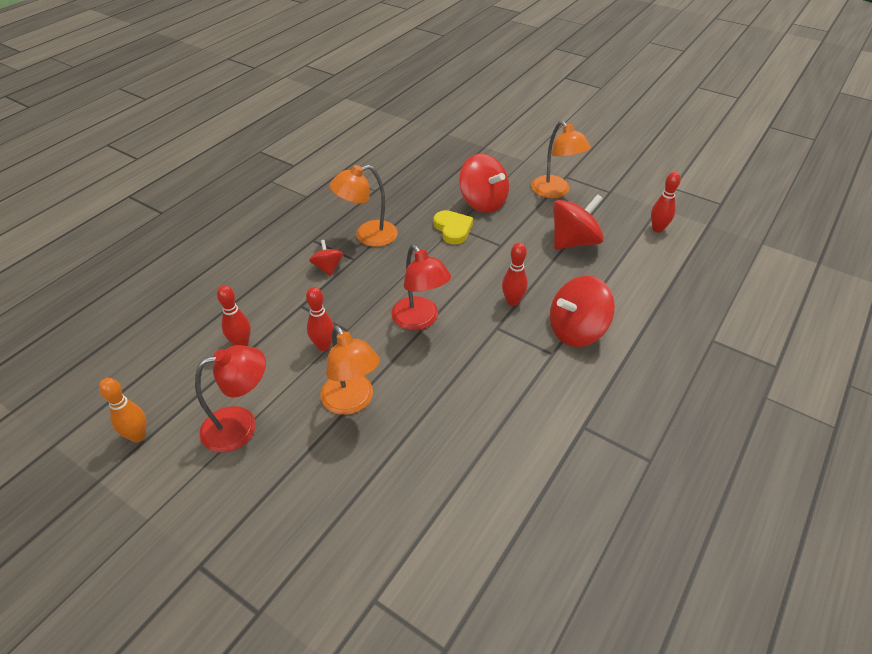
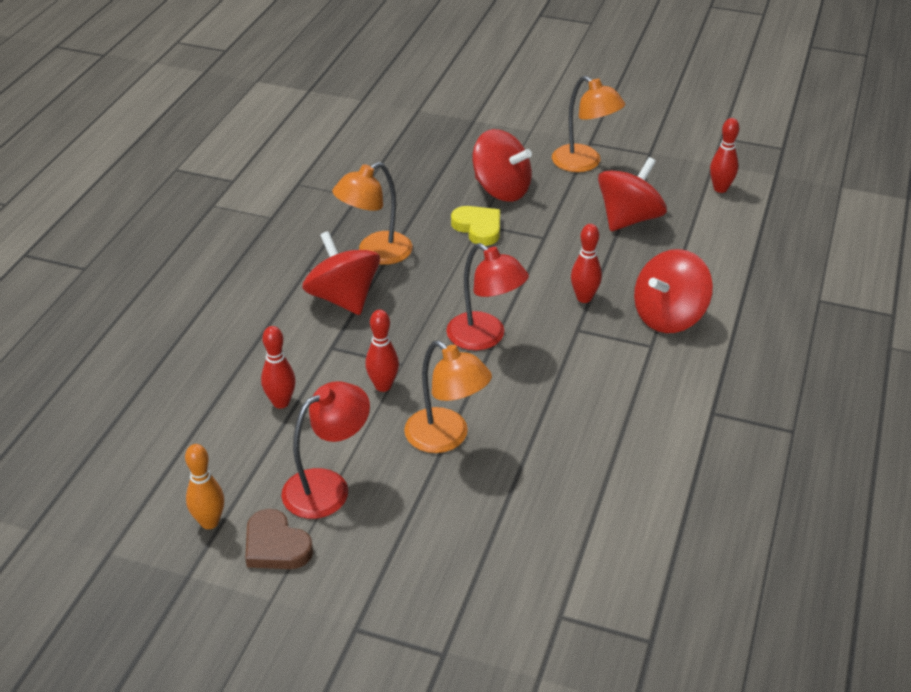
camera: 15 degrees left, 5 degrees down
(176, 469) = (276, 546): none -> brown heart
(328, 267) = (343, 298): red spinning top -> red spinning top, size x1.89

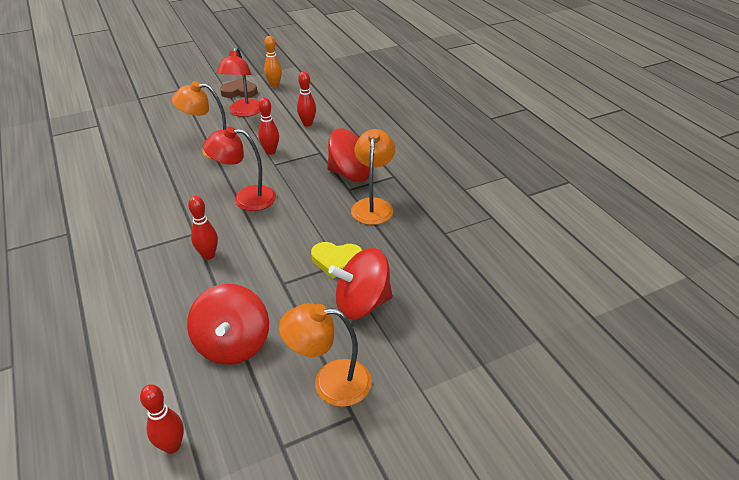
camera: 135 degrees right, 0 degrees up
(669, 316) = (136, 277): red spinning top -> none

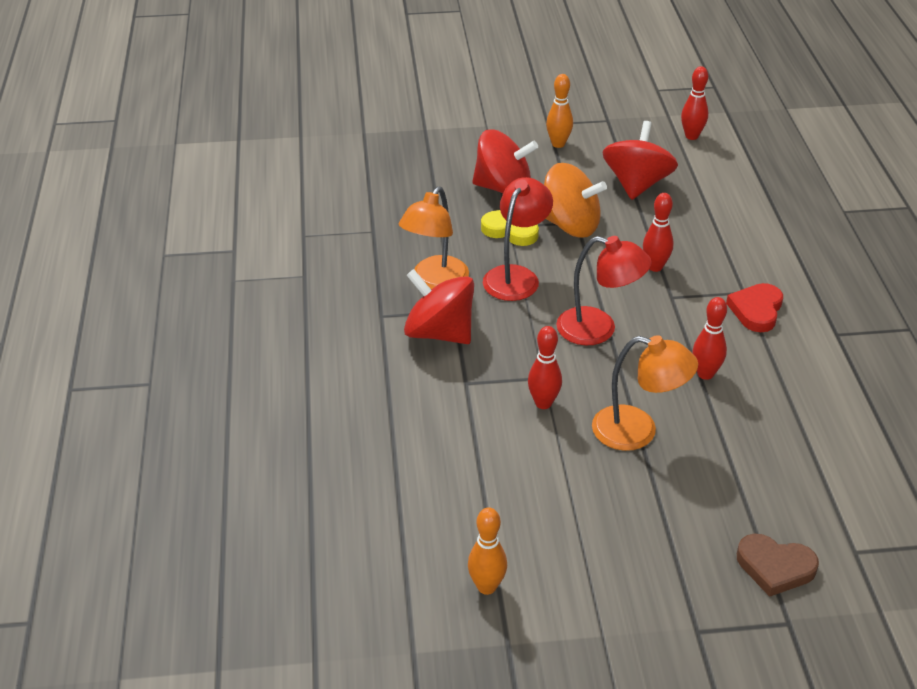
camera: 160 degrees left, 0 degrees up
(127, 237) = (756, 310): none -> red heart
(239, 91) = (566, 585): brown heart -> brown heart (775, 567)
(244, 112) = (569, 513): red lamp -> red lamp (516, 276)
(287, 278) = (570, 225): none -> orange spinning top
(307, 124) = (461, 450): red bowling pin -> red bowling pin (705, 374)
(330, 382) = (558, 144): orange lamp -> orange bowling pin

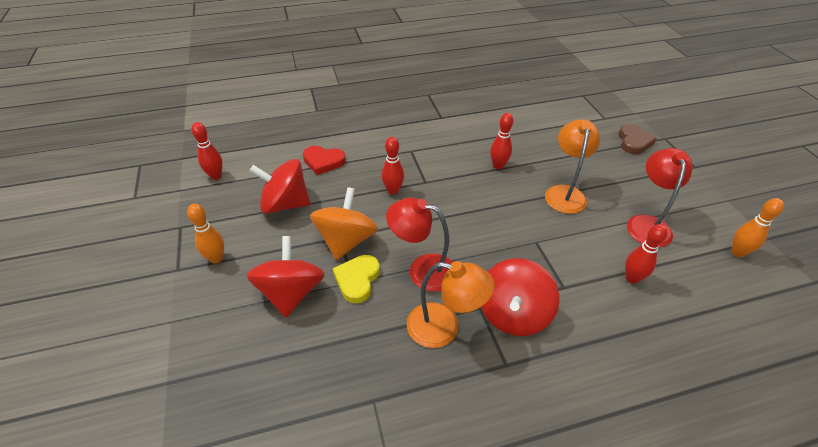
camera: 100 degrees left, 5 degrees up
(543, 403) = (563, 239): red bowling pin -> red bowling pin (631, 278)
(598, 329) = (473, 216): red lamp -> red lamp (647, 224)
(756, 310) = (428, 146): red heart -> red heart (323, 161)

